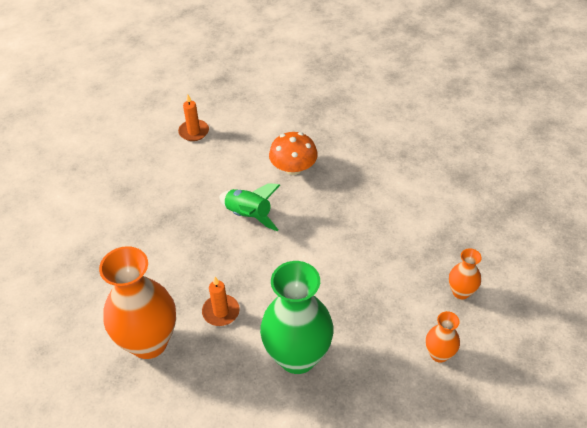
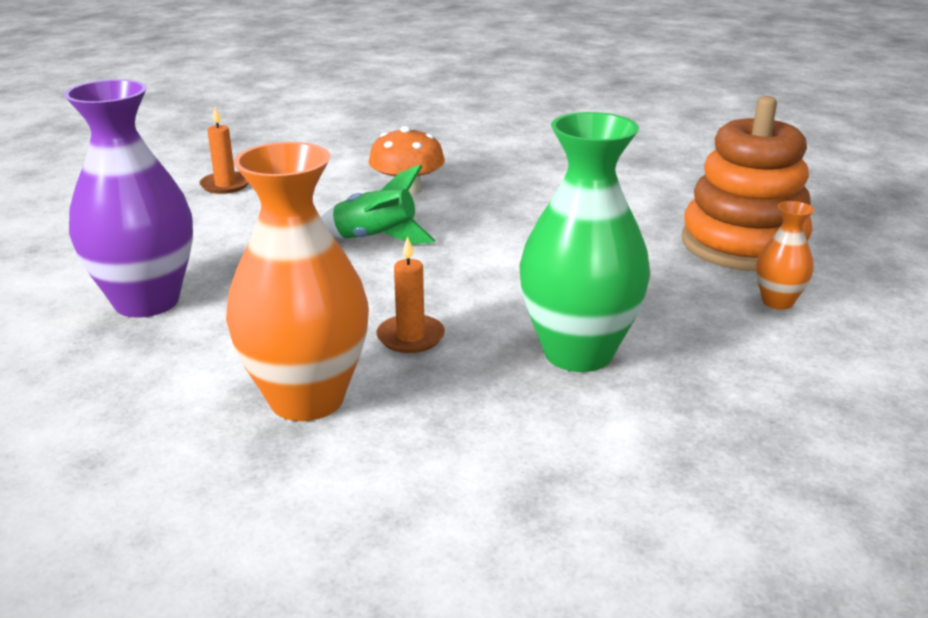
camera: 25 degrees left, 20 degrees down
(109, 235) = (147, 301): none -> purple vase
(461, 292) = (743, 244): orange vase -> orange stacking toy

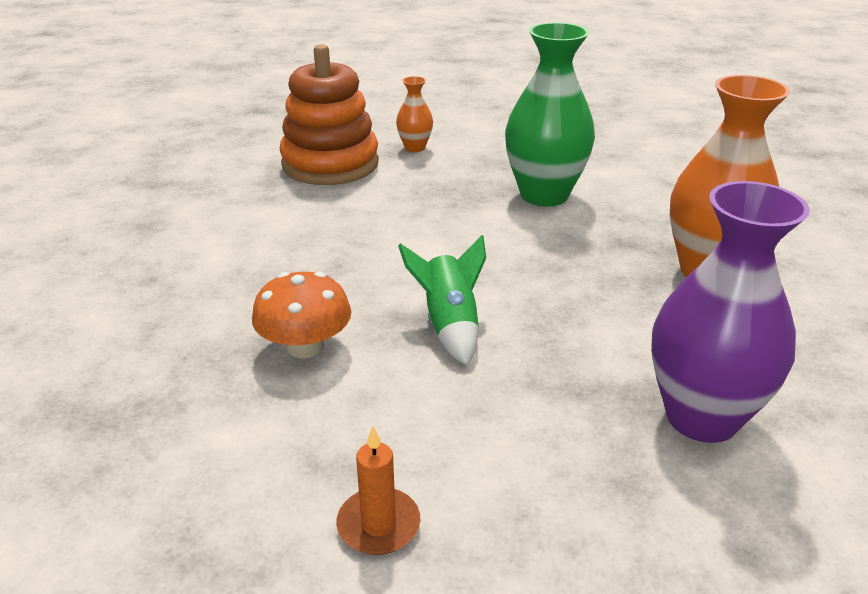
camera: 115 degrees left, 5 degrees up
(410, 337) = (593, 255): orange candle -> none

